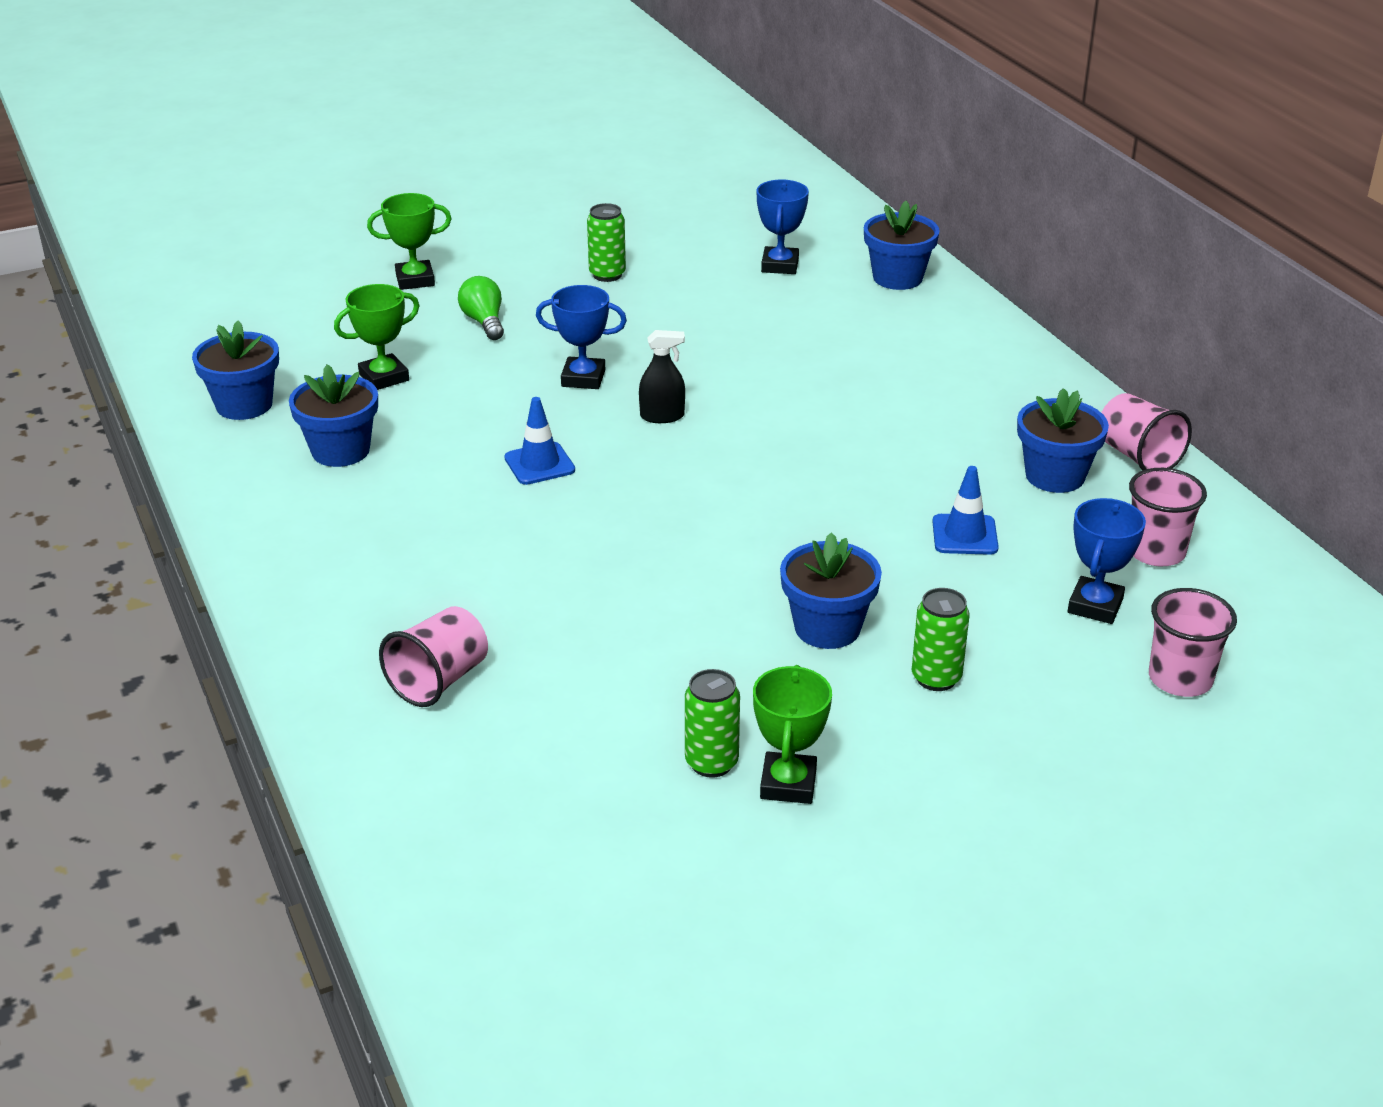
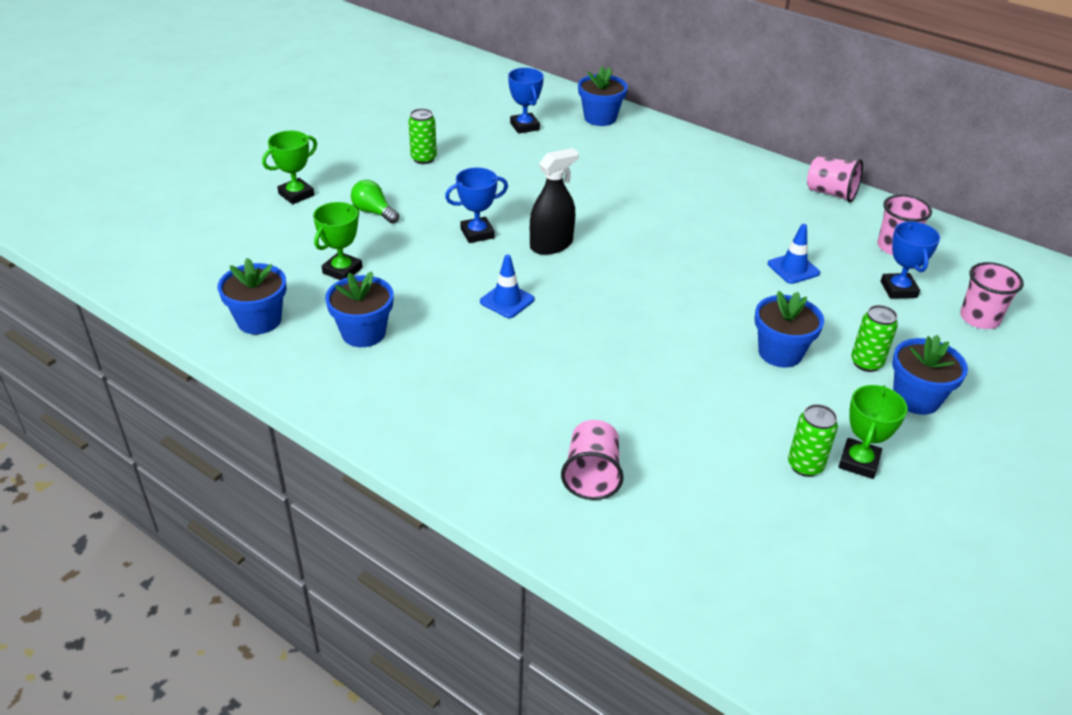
camera: 30 degrees left, 5 degrees up
(662, 416) = (551, 245): black spray bottle -> black spray bottle, size x1.55
(788, 784) = (858, 462): green trophy -> green trophy turned 45 degrees clockwise
(1055, 476) = (802, 217): blue flower pot -> blue flower pot (916, 398)

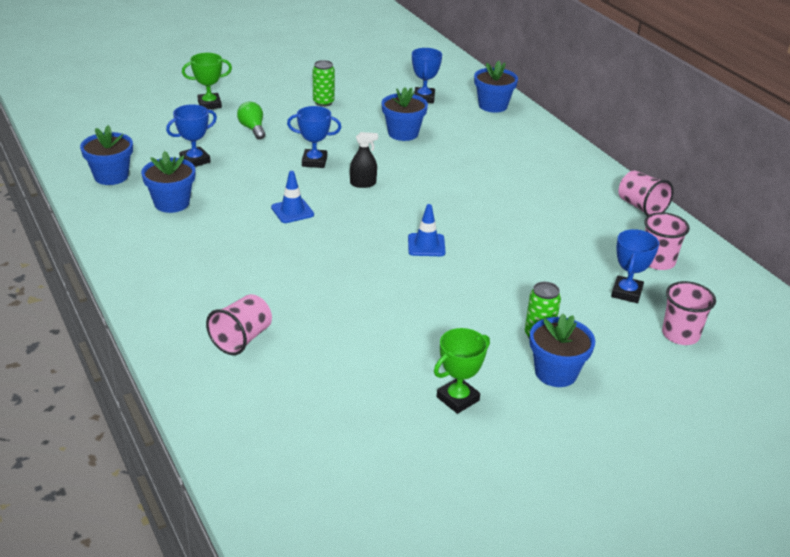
camera: 25 degrees right, 5 degrees down
(342, 270) = (195, 160): green trophy -> blue trophy
(551, 245) = (363, 183): black spray bottle -> black spray bottle, size x0.65
(780, 352) = (472, 306): blue flower pot -> blue flower pot (403, 133)
(793, 268) = (547, 252): blue traffic cone -> blue traffic cone (426, 245)
(805, 466) = (410, 386): green can -> none

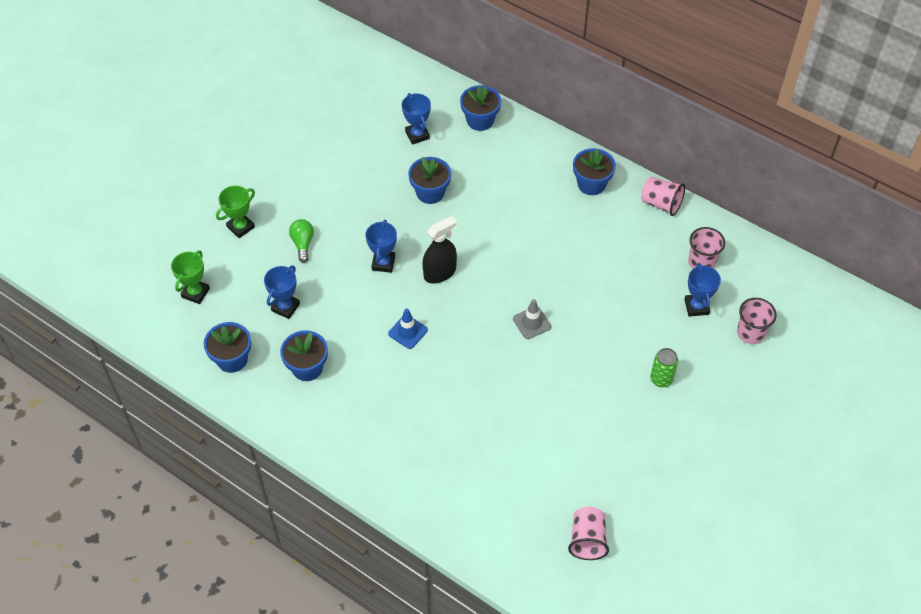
camera: 25 degrees left, 20 degrees up
(242, 339) = (466, 483): pink cup -> pink cup (587, 540)
(252, 129) = (303, 244): green light bulb -> green light bulb turned 45 degrees clockwise
(314, 161) = (383, 263): blue trophy -> blue trophy turned 60 degrees counterclockwise
(323, 102) = (337, 179): green can -> none
(363, 183) = (439, 273): black spray bottle -> black spray bottle, size x1.55
(426, 245) = (531, 323): blue traffic cone -> grey traffic cone
(457, 399) = (642, 465): green trophy -> green trophy (195, 293)
(556, 372) = (690, 410): blue flower pot -> blue flower pot (591, 184)

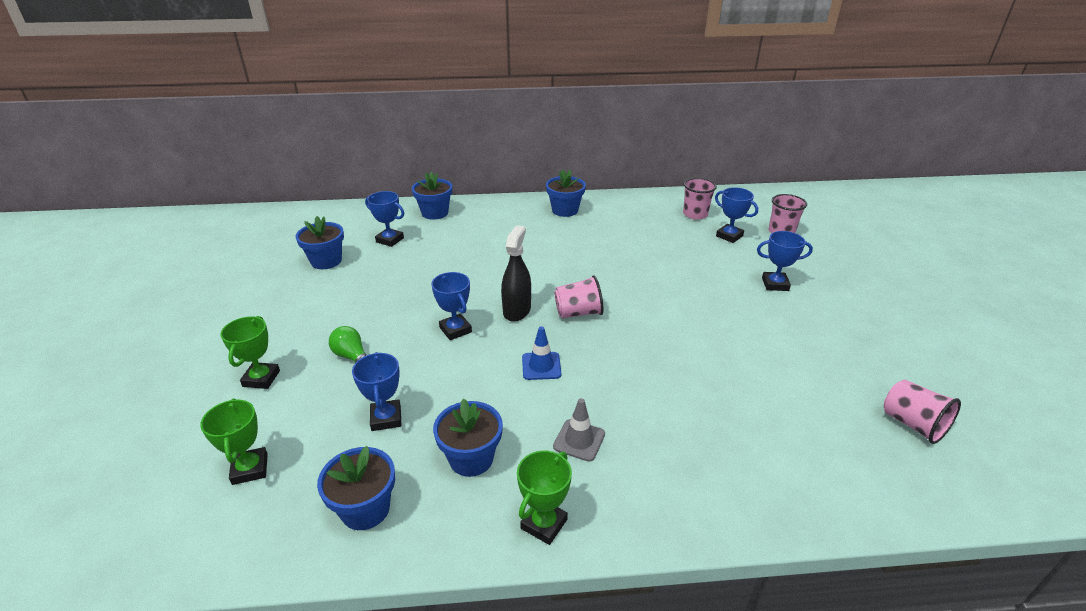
camera: 40 degrees left, 20 degrees down
(308, 432) = (544, 524): none -> green trophy
(430, 193) = (443, 266): blue flower pot -> blue flower pot (326, 261)
(531, 323) = (636, 302): grey traffic cone -> grey traffic cone (579, 440)
(661, 204) = (625, 200): pink cup -> pink cup (578, 313)
(661, 379) = (775, 284): green can -> blue trophy

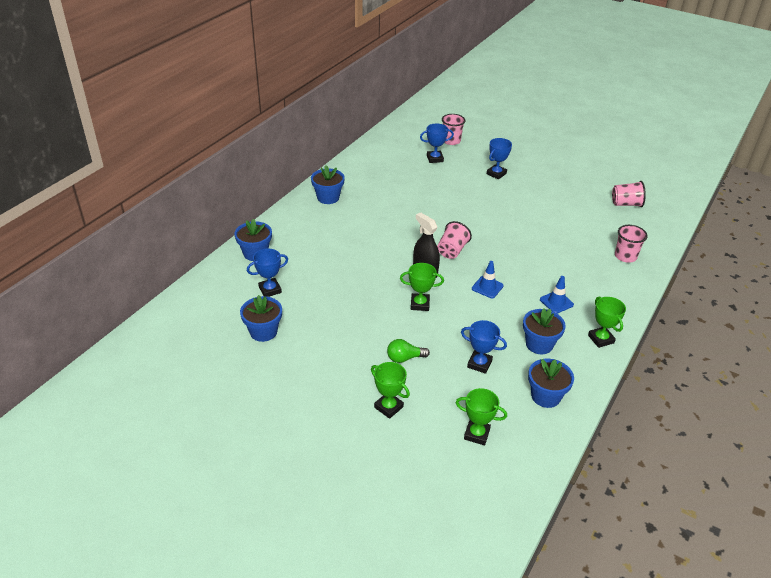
camera: 55 degrees left, 5 degrees up
(455, 330) = (420, 304): blue trophy -> green trophy
(579, 440) = (556, 302): grey traffic cone -> blue traffic cone
(695, 214) = (397, 155): pink cup -> pink cup (625, 256)

